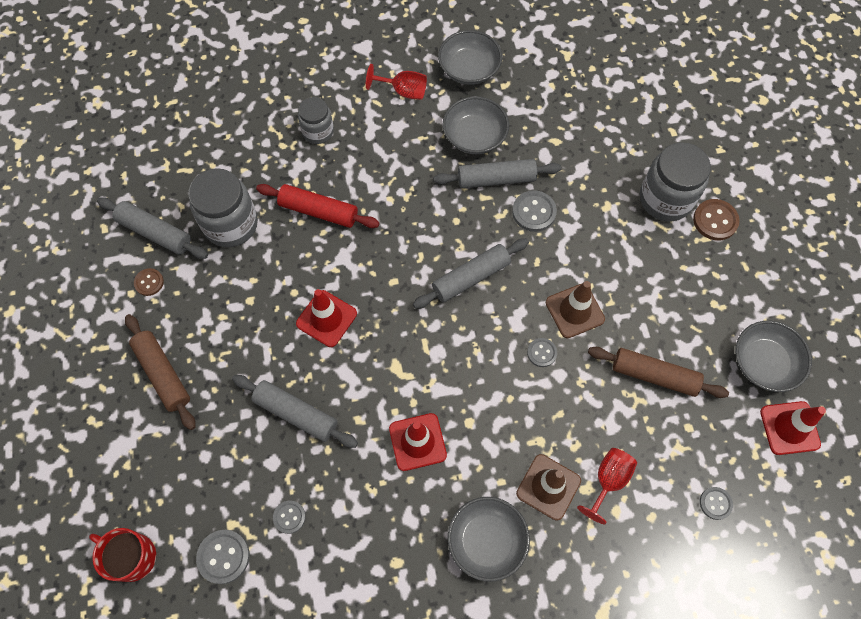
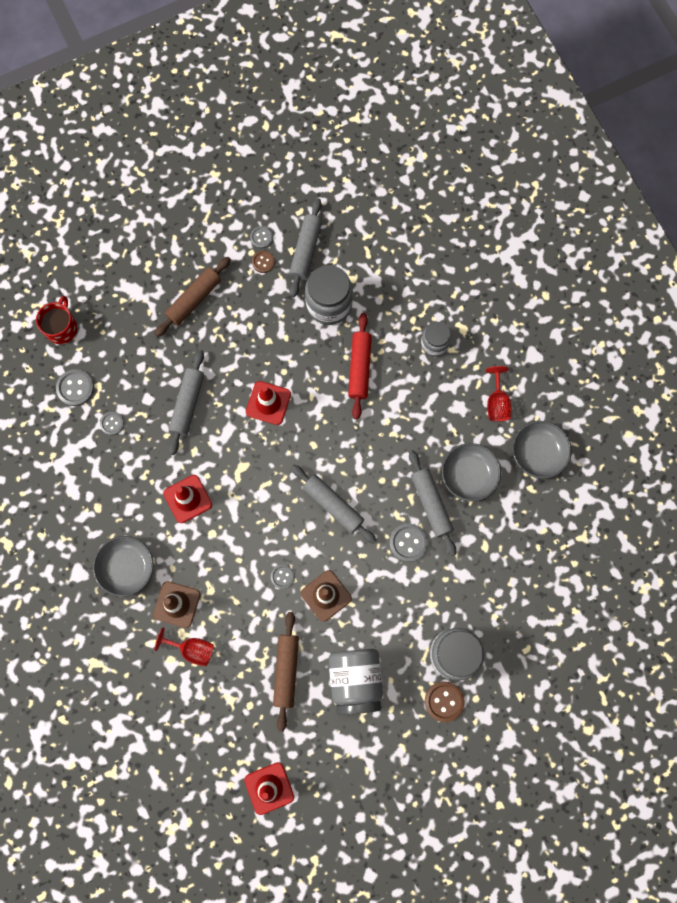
camera: 75 degrees right, 10 degrees up
(677, 303) = (355, 680): none -> grey jar
(715, 503) = (194, 735): grey button -> grey button (261, 237)
(764, 363) = (320, 760): grey bowl -> none

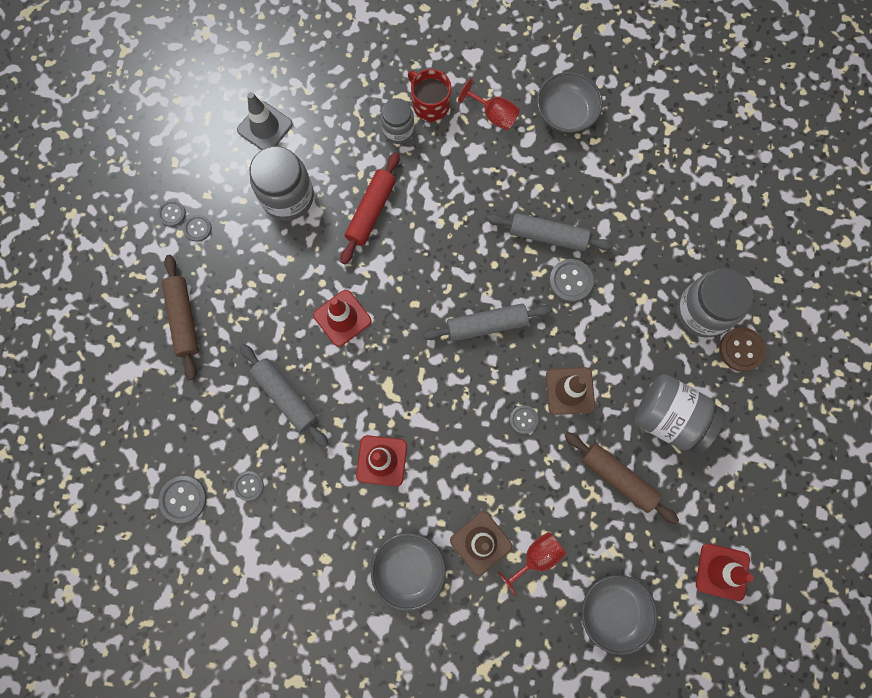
camera: 55 degrees left, 0 degrees up
(62, 328) = (109, 471): red mug -> red mug (430, 104)
(263, 262) = (198, 228): brown button -> grey button
(306, 251) = (218, 182): grey rolling pin -> none
(359, 368) = (371, 211): red rolling pin -> red rolling pin turned 75 degrees clockwise
(369, 252) = (265, 127): none -> grey traffic cone
(468, 475) = (544, 185): grey bowl -> grey bowl (613, 611)

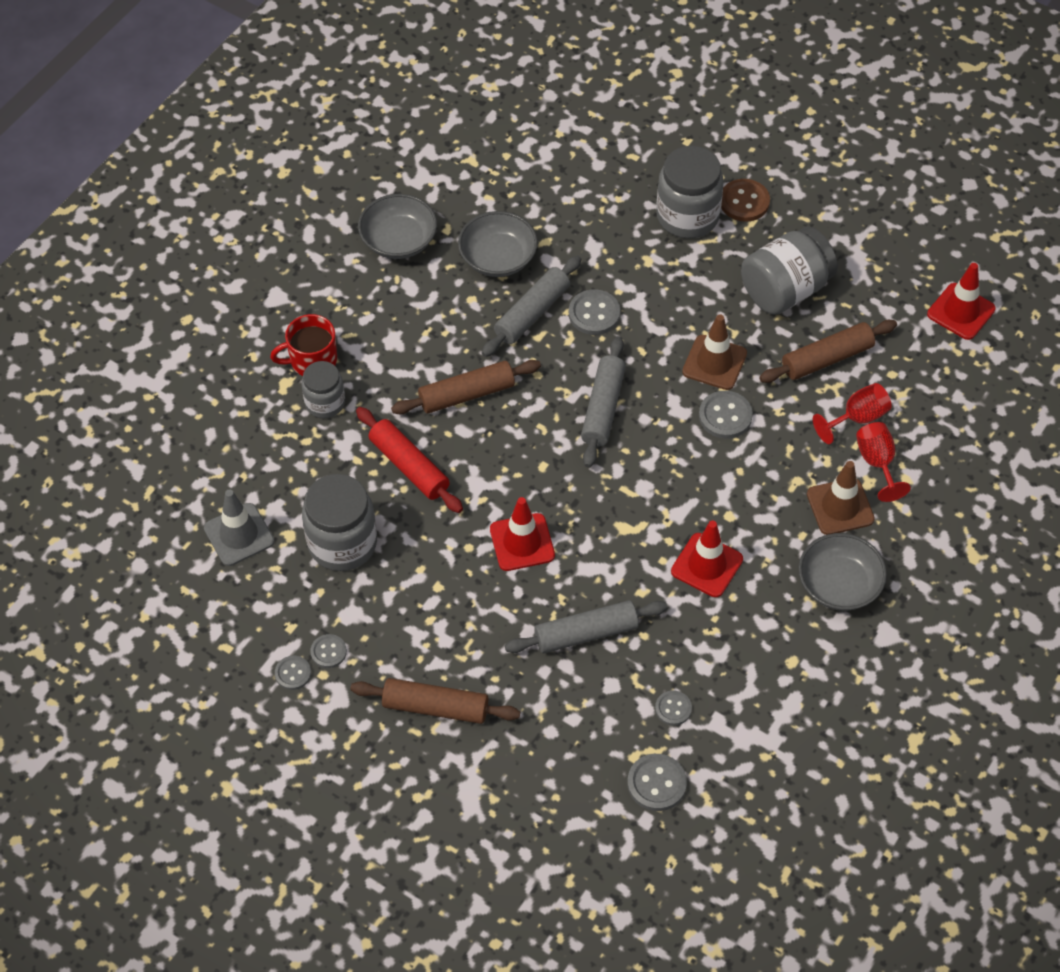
camera: 65 degrees left, 20 degrees down
(451, 222) = (466, 394): none -> brown rolling pin
(494, 115) = (362, 306): red goblet -> red goblet (857, 418)
(523, 419) = (725, 416): grey button -> grey button, size x1.59
(613, 611) = (961, 418): grey bowl -> grey bowl (498, 258)

